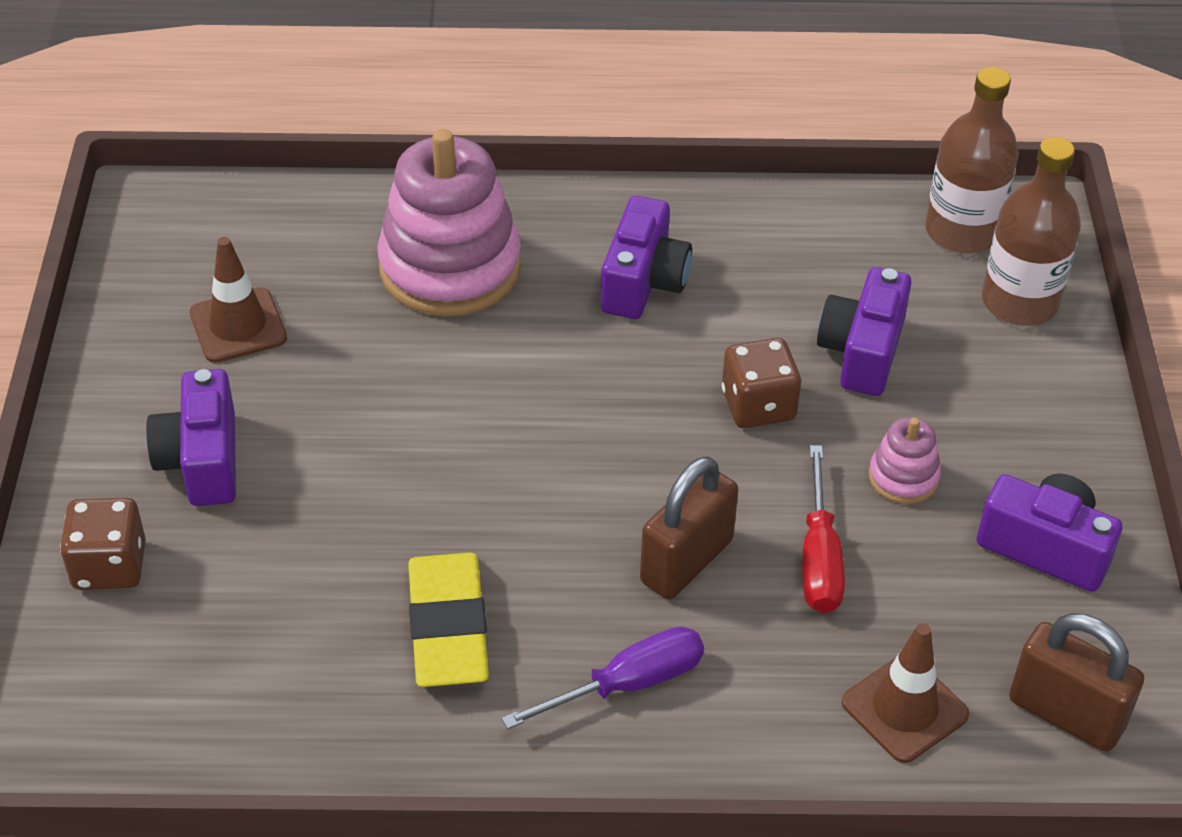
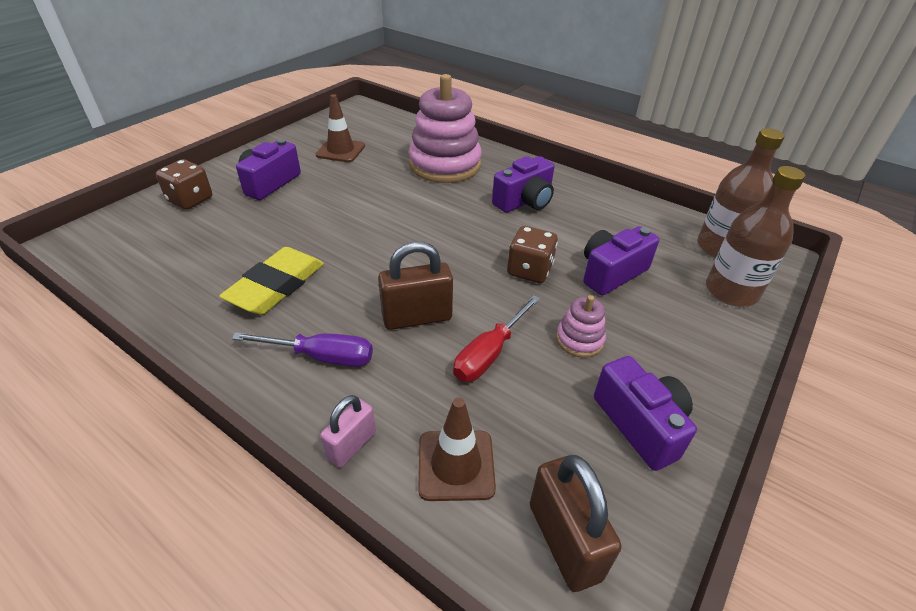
camera: 35 degrees right, 5 degrees down
(779, 759) = (351, 445): none -> pink padlock

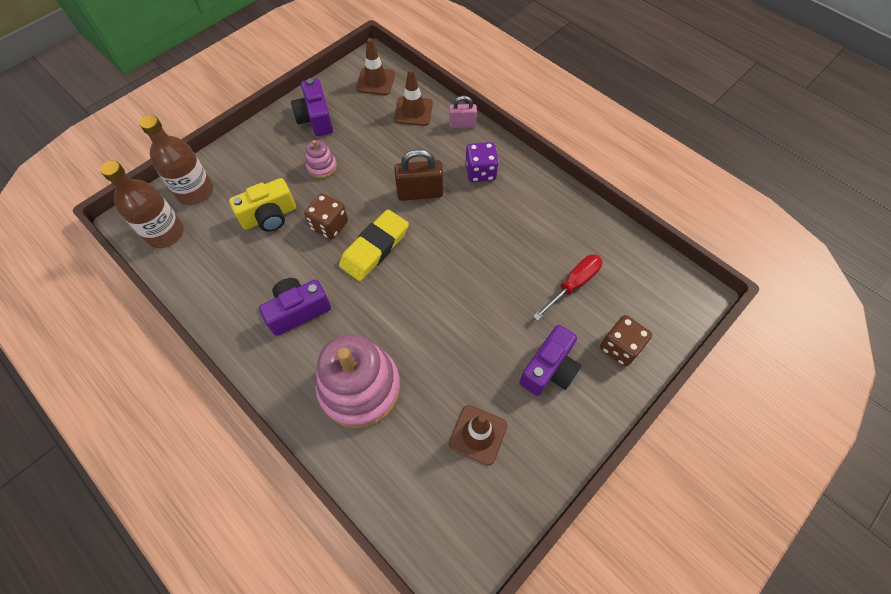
camera: 170 degrees left, 20 degrees up
(276, 286) = (517, 230): yellow eraser -> yellow eraser (375, 248)
(321, 356) = (480, 172): purple screwdriver -> purple dice
(351, 445) = (462, 124): pink padlock -> pink padlock turned 45 degrees clockwise
(489, 353) = (380, 164): red screwdriver -> red screwdriver (573, 284)
(564, 541) = (375, 81): brown padlock -> brown traffic cone
(611, 273) = (269, 216): purple camera -> yellow camera

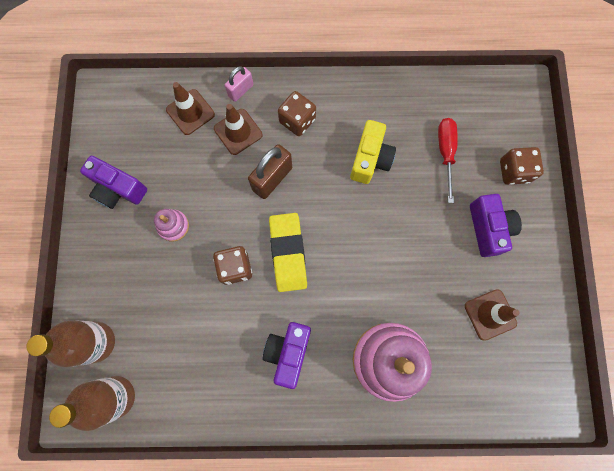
camera: 45 degrees left, 15 degrees up
(269, 216) = (181, 304): yellow camera -> yellow camera (370, 159)
(375, 81) = (128, 111): brown traffic cone -> brown traffic cone (238, 132)
(480, 172) = (297, 120): purple dice -> brown dice

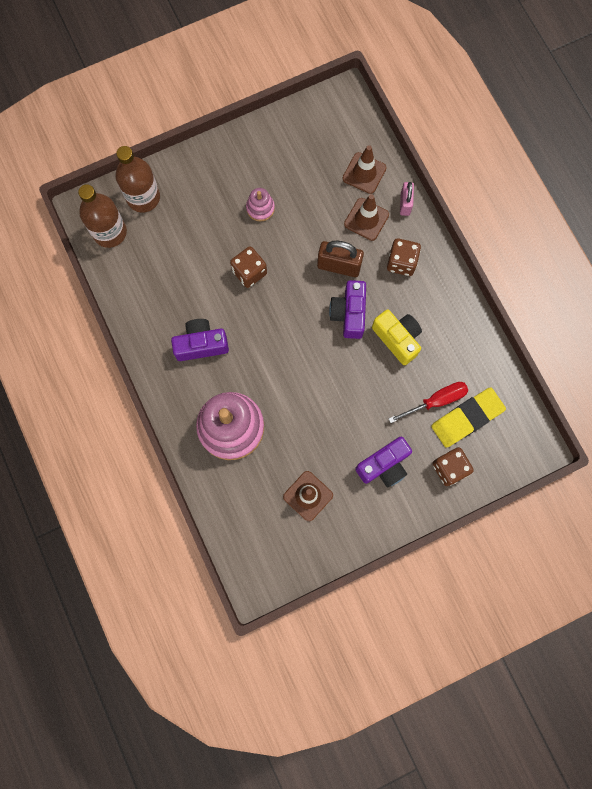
camera: 65 degrees right, 0 degrees up
(118, 189) = (270, 151): purple camera -> purple camera (349, 314)
(241, 90) = (405, 204): pink padlock -> pink padlock turned 75 degrees clockwise
(288, 253) = (281, 308): yellow eraser -> yellow eraser (467, 418)
(370, 159) = (397, 339): yellow camera -> yellow camera turned 120 degrees counterclockwise

